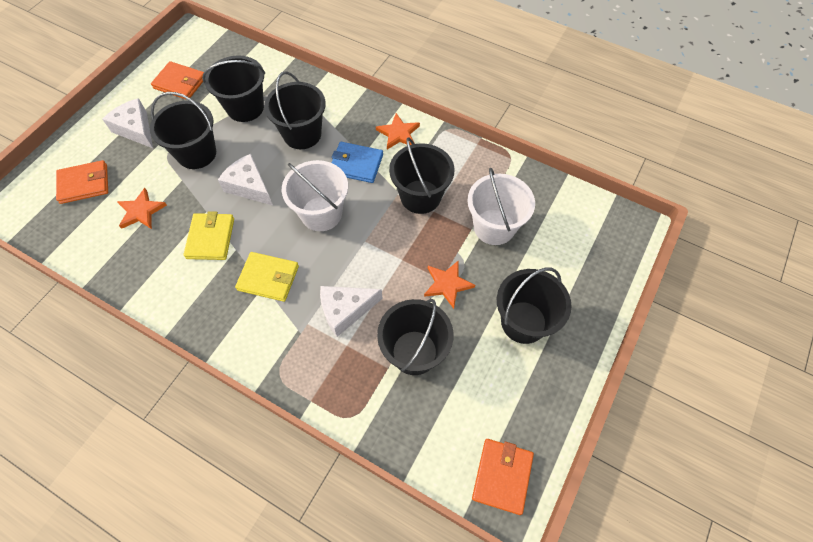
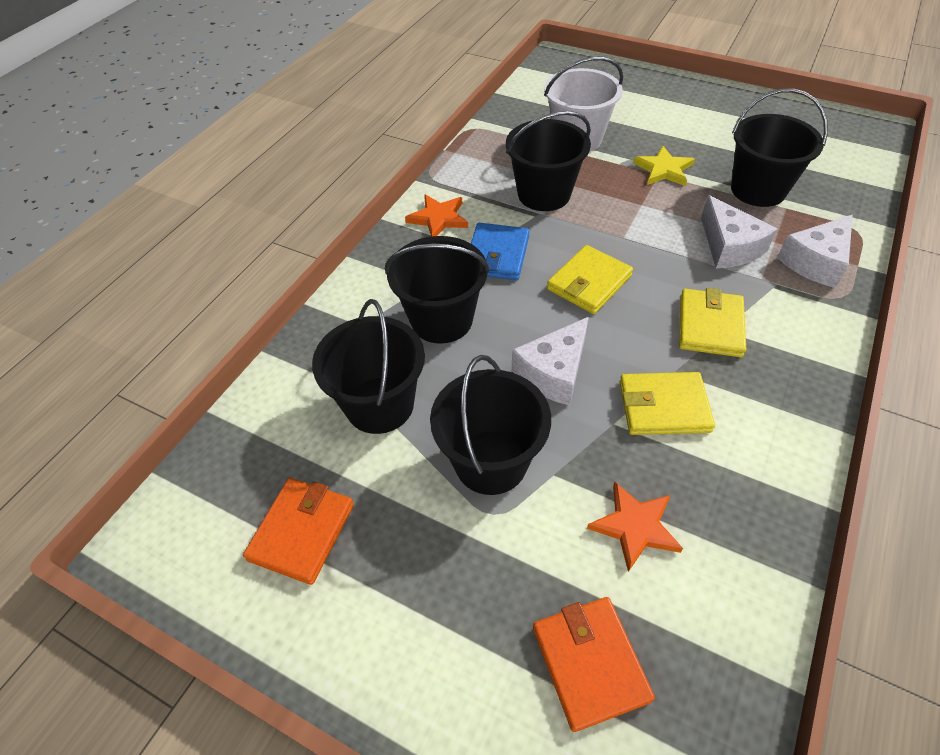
camera: 90 degrees left, 10 degrees down
(136, 129) = (432, 592): white cheese -> white cheese (816, 261)
(321, 213) = (589, 282): white bucket -> yellow wallet
(447, 284) = (663, 169): orange star -> yellow star
(502, 476) = (855, 133): orange wallet -> none
(523, 322) = (690, 121): black bucket -> none

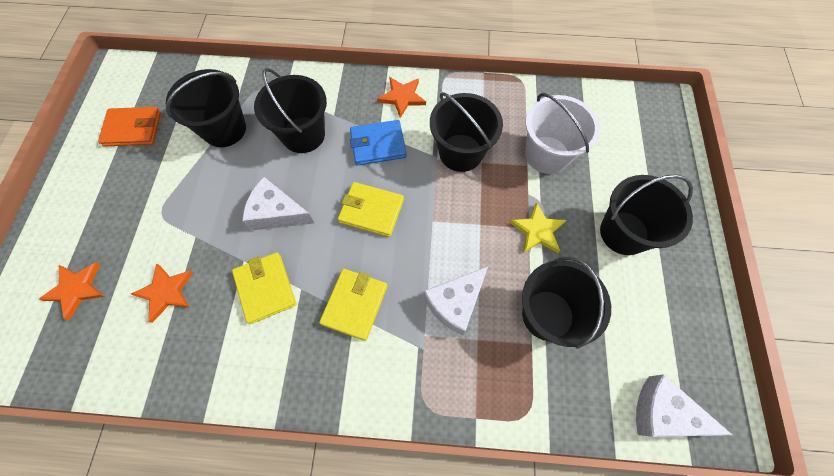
camera: 65 degrees right, 15 degrees up
(490, 462) = (196, 200): black bucket -> black bucket (623, 233)
(590, 663) = (76, 289): orange wallet -> orange star
(710, 326) = (354, 304): yellow wallet -> yellow wallet turned 60 degrees counterclockwise
(816, 261) = (465, 379): white cheese -> white cheese (663, 413)

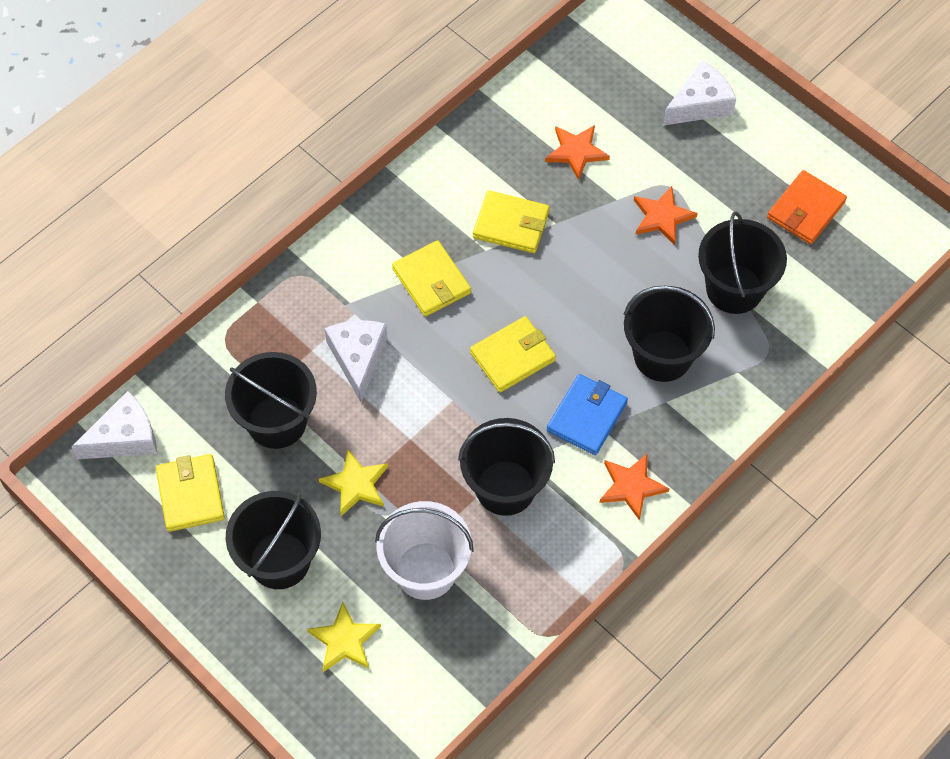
camera: 130 degrees right, 5 degrees down
(76, 289) = (639, 92): orange star -> orange star (662, 217)
(277, 213) = (583, 277): white cheese -> white cheese (699, 104)
(624, 163) = (344, 640): none -> yellow star
(647, 324) = (190, 494): none -> yellow wallet

